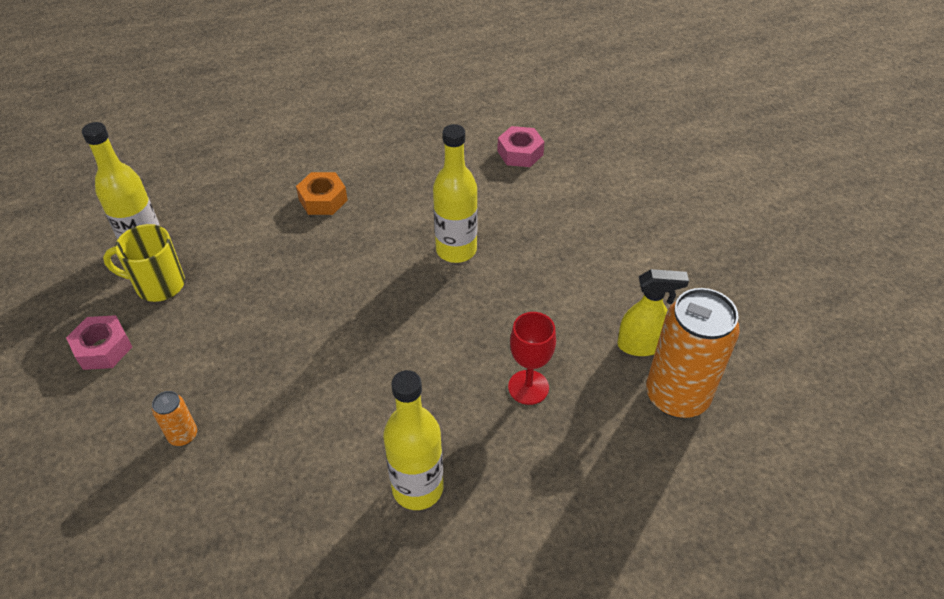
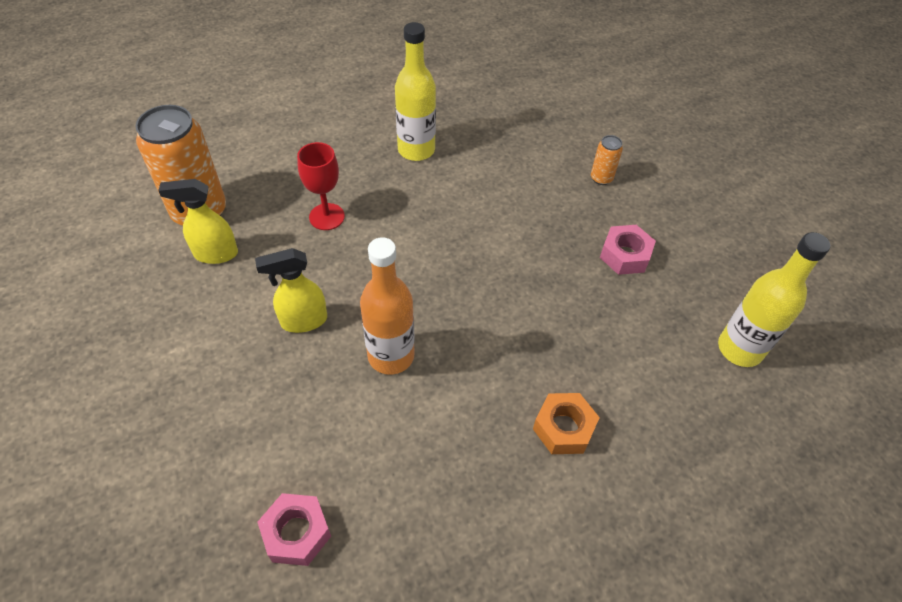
camera: 175 degrees right, 5 degrees up
(103, 348) = (708, 241): pink nut -> pink nut (625, 255)
(158, 285) = (698, 304): yellow mug -> none
(456, 250) = (391, 356): yellow bottle -> orange bottle
(537, 279) = (303, 321): none -> yellow spray bottle

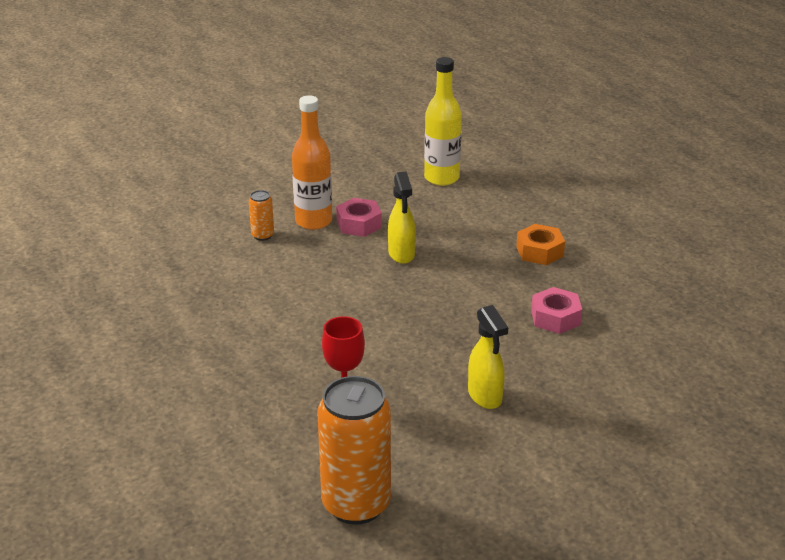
camera: 95 degrees left, 20 degrees down
(215, 254) = (416, 476): yellow spray bottle -> yellow spray bottle (401, 254)
(296, 533) = (681, 367): pink nut -> pink nut (555, 317)
(391, 356) = (505, 339): orange bottle -> orange bottle (313, 221)
(416, 150) = (230, 351): yellow bottle -> none

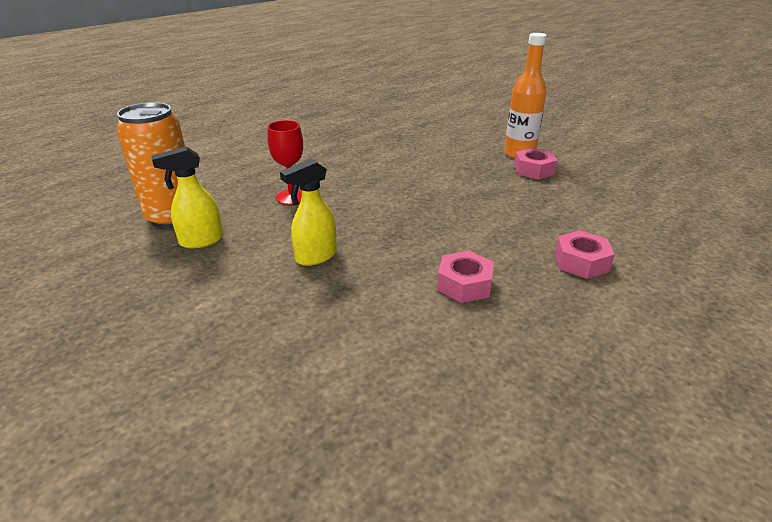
camera: 75 degrees right, 0 degrees up
(262, 235) = (482, 141): orange can -> none
(401, 254) = (506, 192): yellow spray bottle -> yellow spray bottle (201, 241)
(441, 178) = (653, 194): yellow bottle -> none
(539, 251) = (581, 262): orange nut -> pink nut

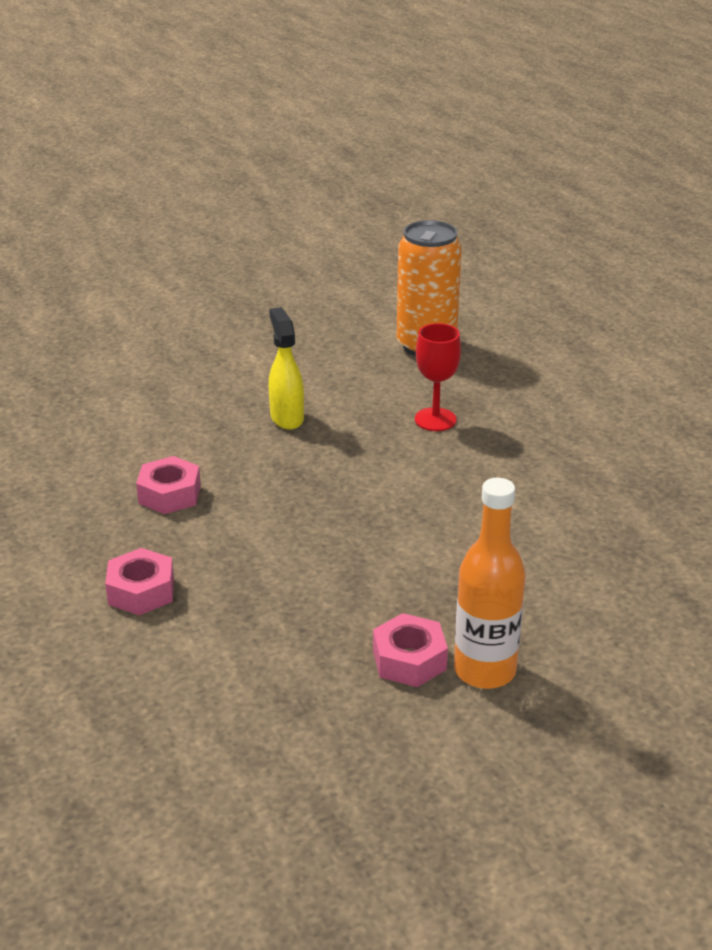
camera: 110 degrees right, 0 degrees up
(201, 241) = (363, 359): yellow spray bottle -> none

